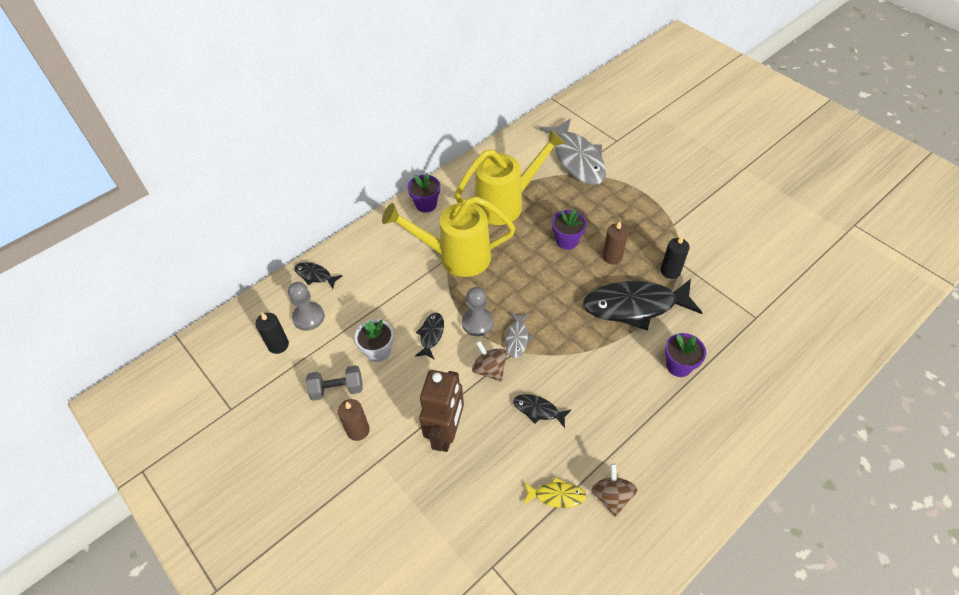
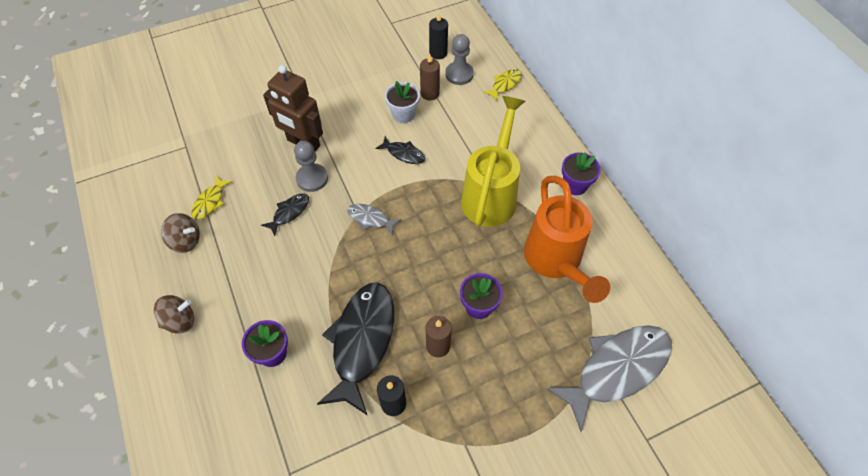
camera: 105 degrees right, 5 degrees up
(315, 275) = (505, 84): black fish -> yellow fish
(337, 389) = (378, 83): grey dumbbell -> none
(358, 430) = (335, 90): brown candle -> brown candle (430, 93)
(477, 322) = (402, 192): grey pawn -> grey pawn (312, 178)
(490, 369) = (347, 188): brown spinning top -> brown spinning top (180, 321)
(506, 203) = (556, 262): yellow watering can -> orange watering can
(577, 159) = (617, 369): grey fish -> grey fish turned 150 degrees clockwise

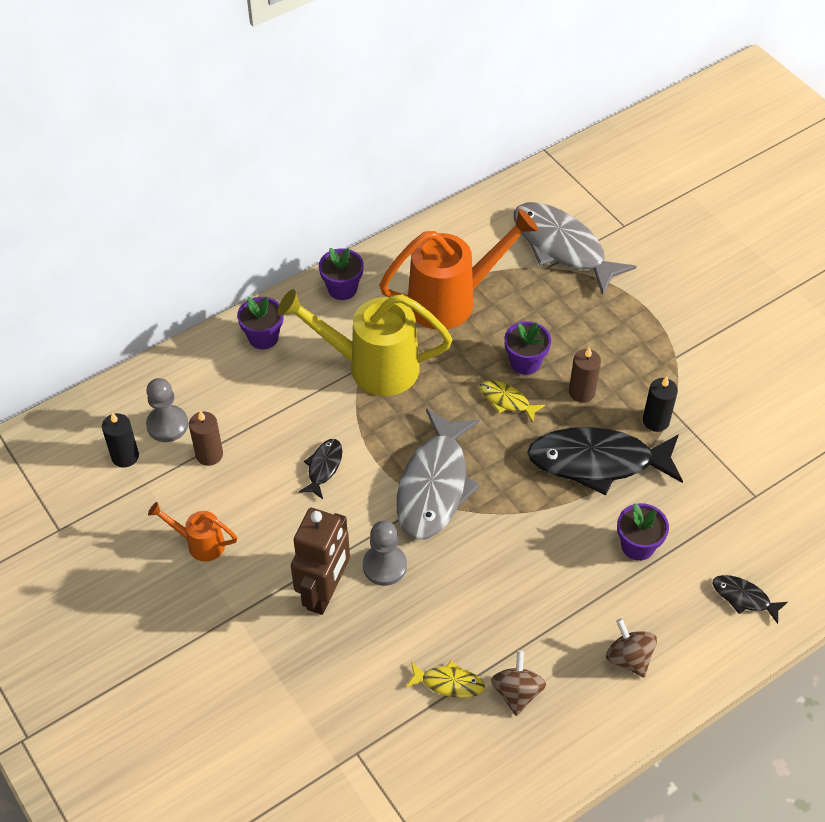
camera: 100 degrees left, 5 degrees down
(289, 213) = (445, 579): black fish -> black fish (744, 598)
(361, 84) = (200, 543): none -> orange watering can
(370, 219) = (434, 485): grey fish -> grey fish, size x2.18
(403, 114) = (252, 480): white flower pot -> none
(505, 84) = (182, 370): yellow fish -> yellow fish (507, 401)
(529, 131) = (263, 337): none -> purple flower pot

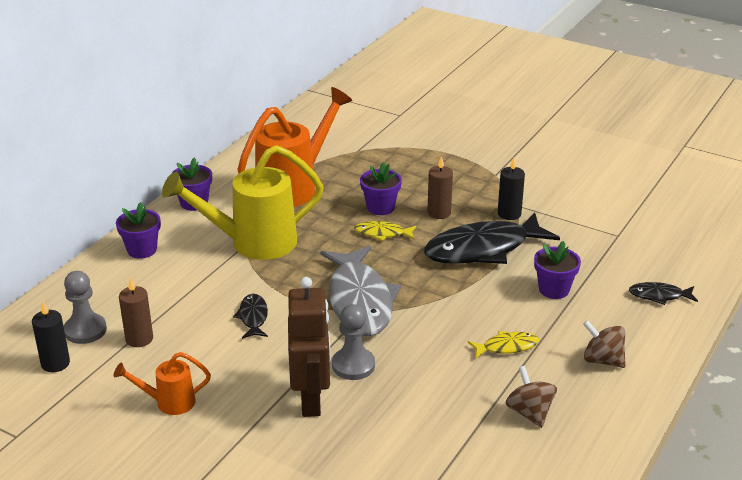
camera: 25 degrees left, 20 degrees down
(449, 683) = (467, 426): yellow fish -> yellow fish (507, 347)
(562, 247) = (361, 137): grey fish -> none

